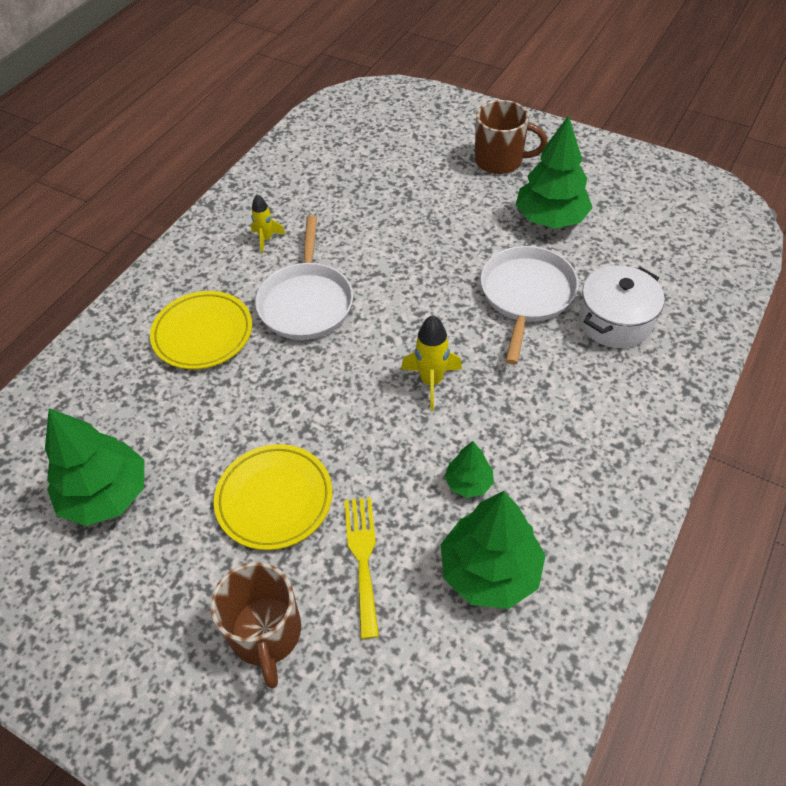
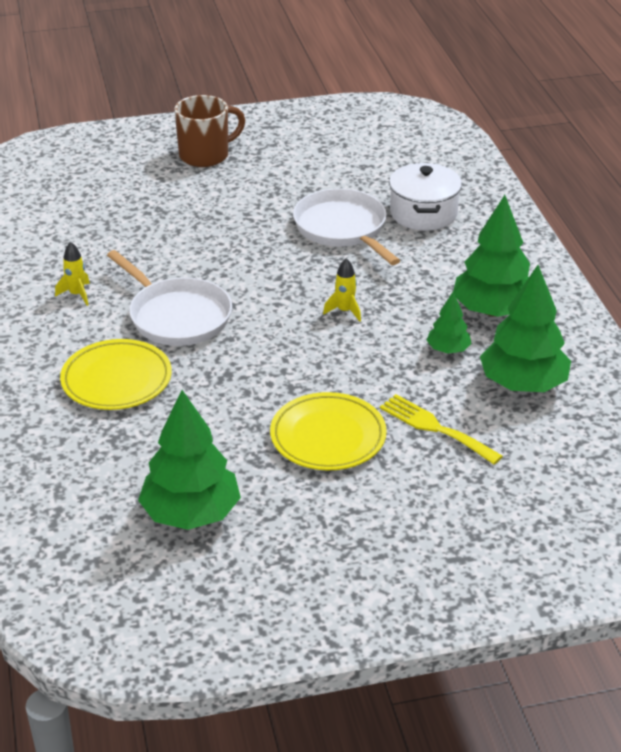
camera: 45 degrees left, 15 degrees down
(266, 634) = (429, 504): brown mug -> none
(431, 381) = (345, 311): yellow rocket -> yellow rocket, size x0.66
(550, 219) = (296, 175): green tree -> green tree (493, 311)

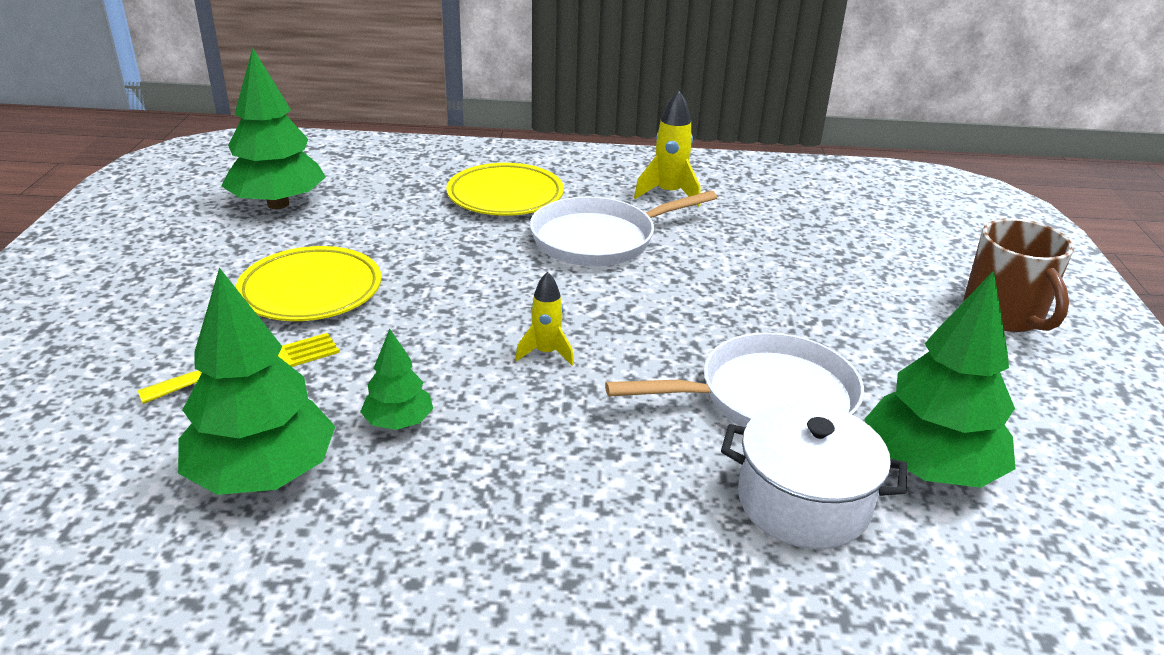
camera: 105 degrees right, 5 degrees down
(77, 294) = (668, 194): yellow rocket -> yellow rocket, size x1.51
(493, 311) = (464, 500): green tree -> green tree (930, 468)

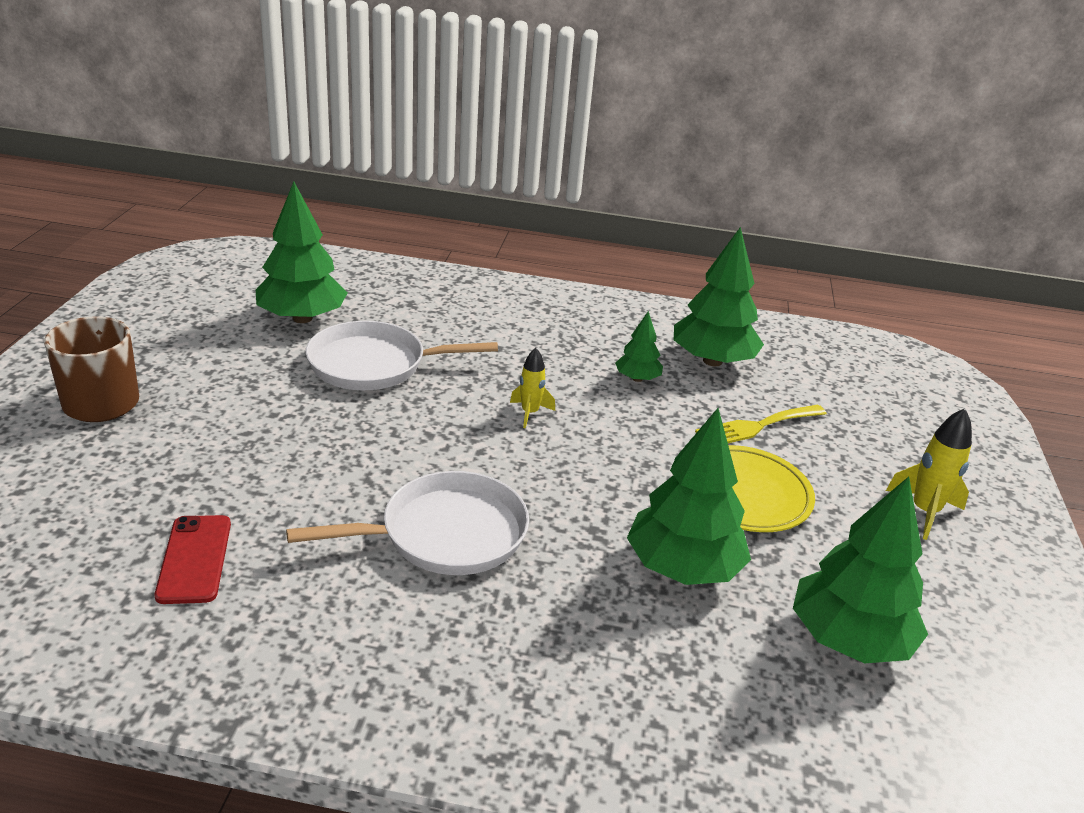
camera: 175 degrees left, 0 degrees up
(395, 233) = (683, 568): none -> green tree
(505, 196) = (550, 629): yellow plate -> none
(668, 194) = (318, 612): yellow rocket -> yellow rocket (924, 512)
(777, 212) = (195, 559): none -> red phone
(803, 502) = (395, 313): white pot -> none

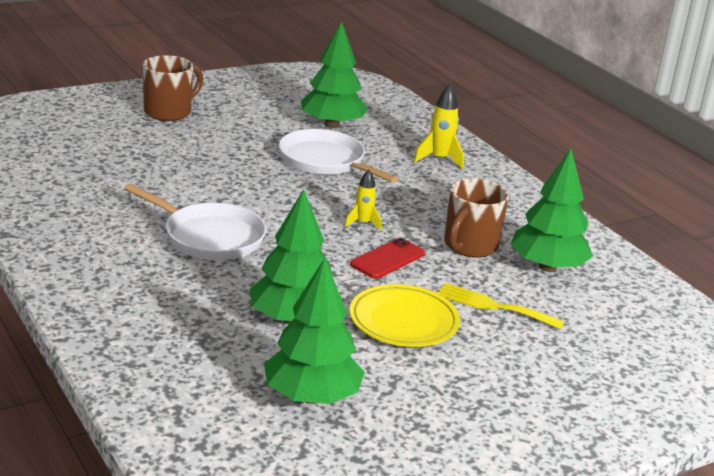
camera: 50 degrees right, 5 degrees down
(195, 559) = (94, 182): red phone -> red phone (388, 259)
(637, 378) = (469, 246): green tree -> brown mug
(924, 512) = (505, 400): yellow rocket -> yellow rocket (439, 159)

